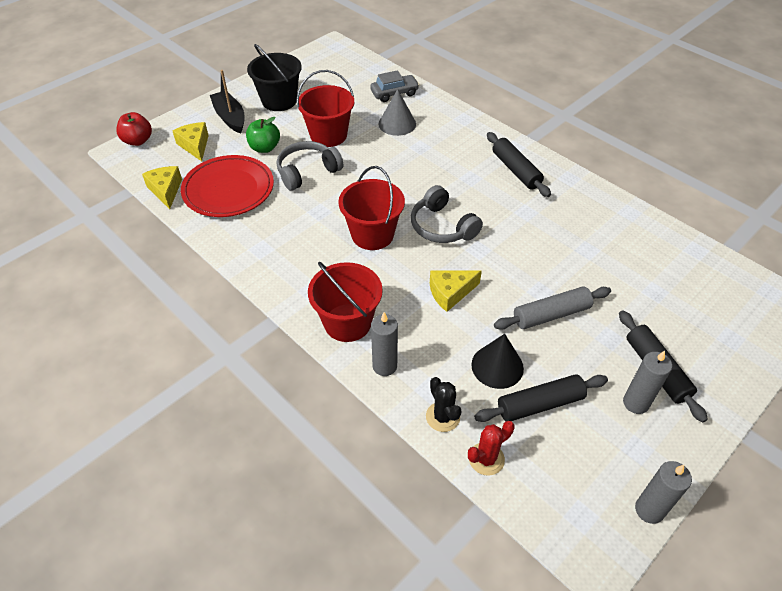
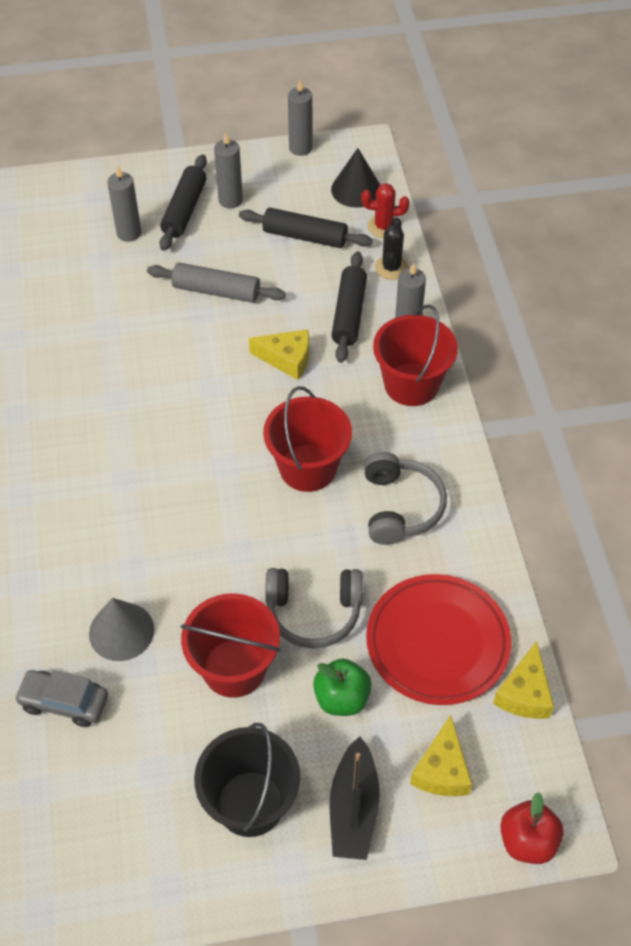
camera: 145 degrees left, 5 degrees up
(442, 226) = (222, 434): grey headphones -> grey headphones (399, 507)
(497, 366) = (309, 278): black cone -> black cone (356, 189)
(516, 170) = (60, 459): black rolling pin -> black rolling pin (349, 314)
(666, 323) = (129, 233): none -> grey candle

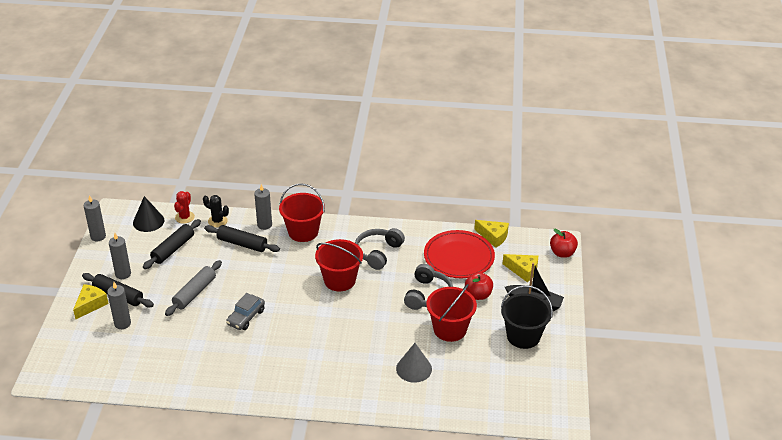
camera: 75 degrees left, 15 degrees down
(64, 702) = (449, 397): grey car -> grey car (246, 317)
(287, 359) = (262, 274): yellow cheese -> yellow cheese (90, 305)
(341, 698) = (478, 295): green apple -> red apple
(399, 507) = (378, 253): grey headphones -> grey headphones turned 75 degrees counterclockwise

